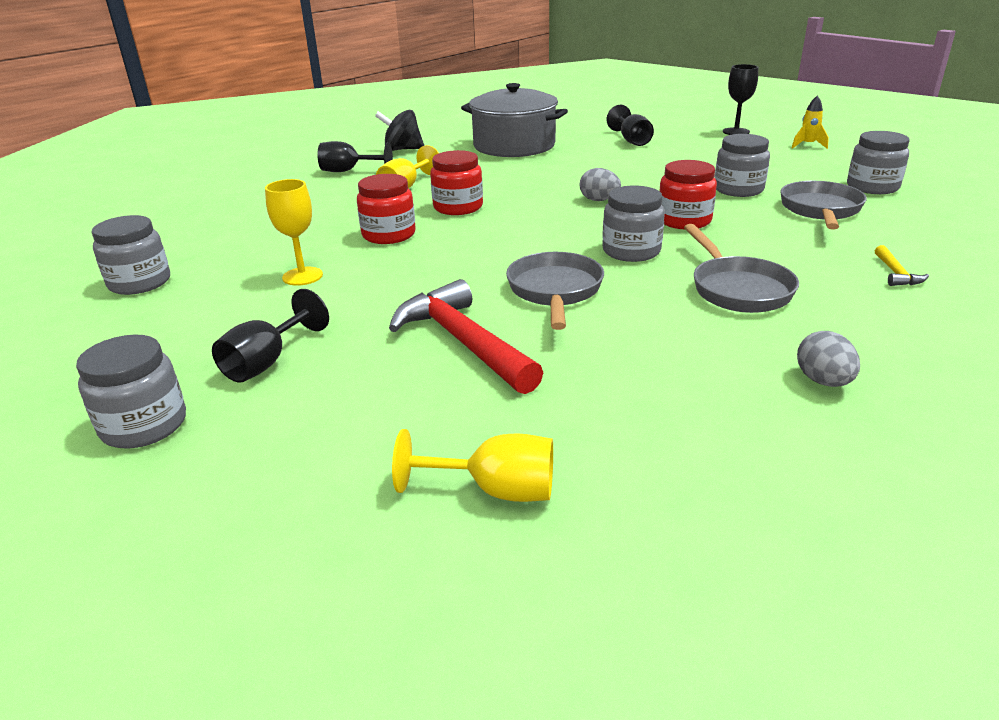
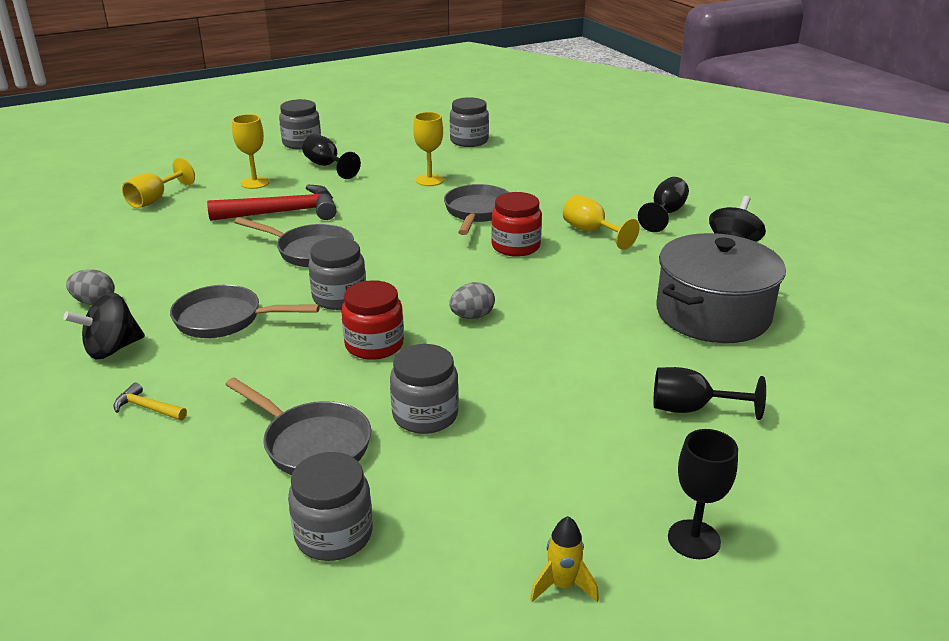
camera: 110 degrees right, 0 degrees up
(364, 406) = (255, 183): none -> yellow goblet
(389, 235) = (477, 212): red jar -> grey pan
(868, 325) = (112, 349): none -> black spinning top

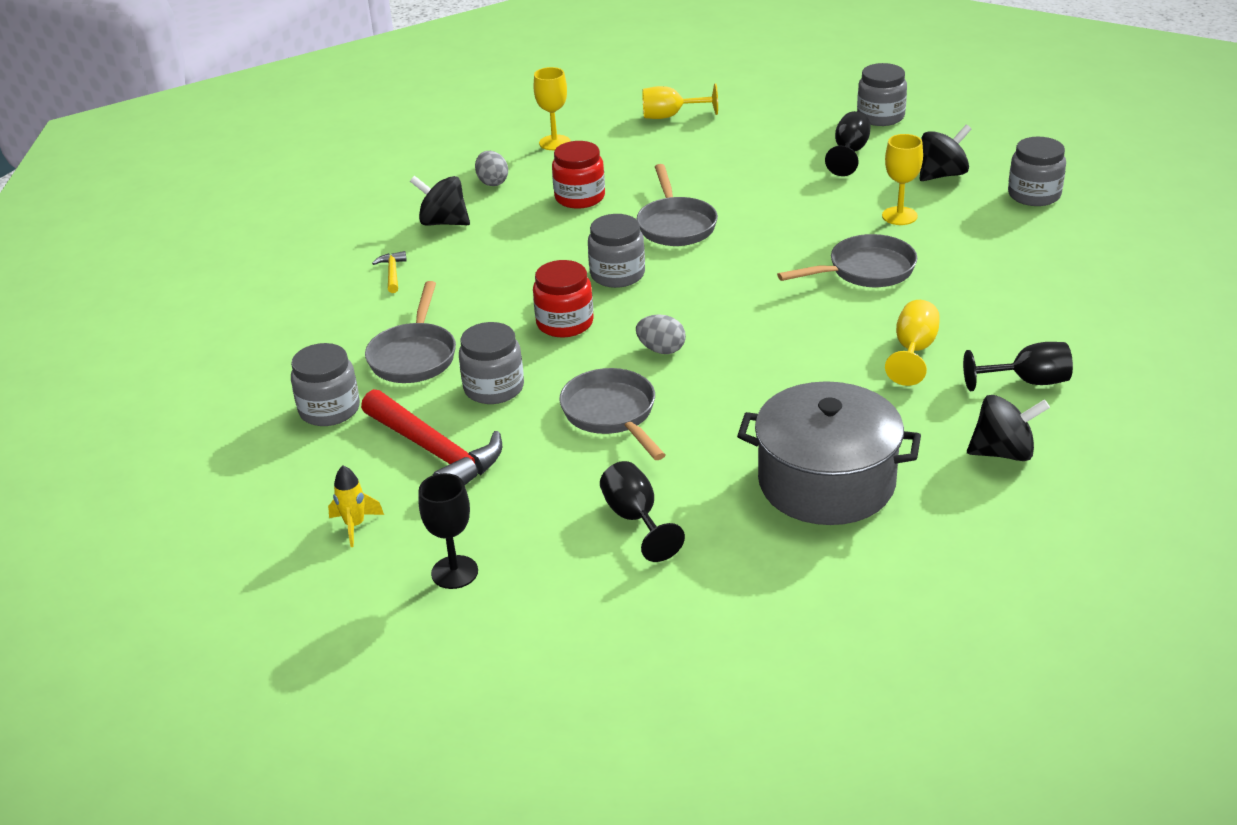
camera: 60 degrees right, 5 degrees up
(225, 319) = (528, 243): grey pan -> grey pan (612, 414)
(255, 183) = (763, 139): yellow goblet -> yellow goblet (554, 143)
(283, 212) = (726, 179): red hammer -> red hammer (435, 452)
(403, 153) = (942, 175): none -> black spinning top
(515, 246) = (821, 320): red jar -> red jar (580, 197)

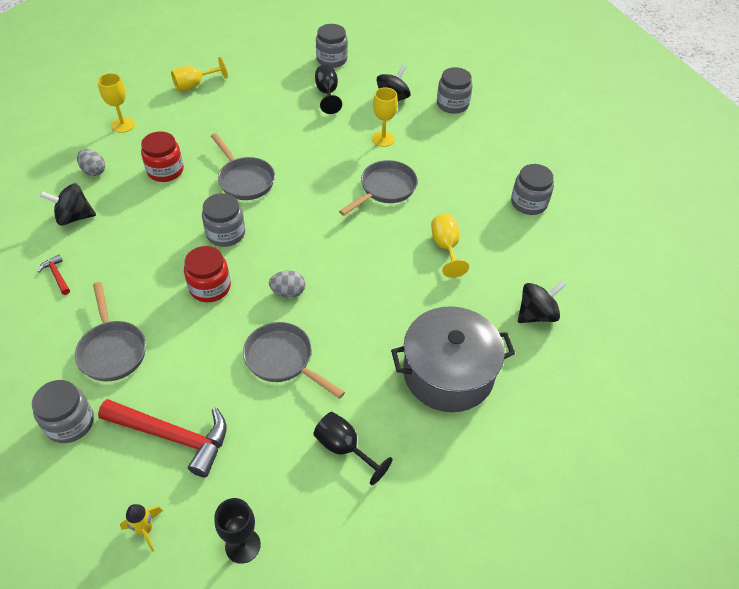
camera: 30 degrees left, 15 degrees up
(392, 273) = (57, 275): yellow hammer -> red hammer
(494, 388) = (187, 362): grey jar -> grey jar (528, 203)
(1028, 382) = (522, 253): black goblet -> none

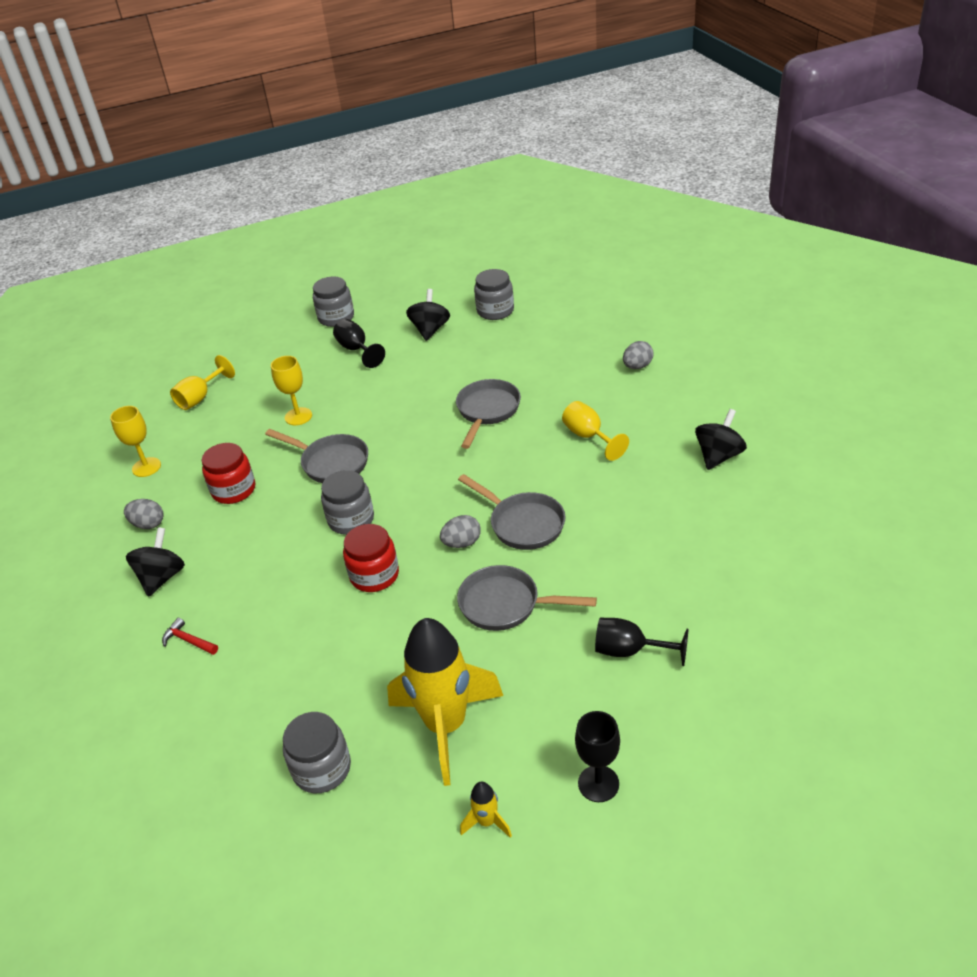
camera: 20 degrees left, 10 degrees down
(74, 217) = (162, 577): black spinning top -> black spinning top turned 135 degrees clockwise
(112, 350) = (313, 680): grey pan -> grey pan (523, 523)
(172, 436) = (446, 726): red hammer -> yellow rocket
(383, 139) = (449, 368): yellow goblet -> yellow goblet (298, 416)
(448, 373) = (677, 541): grey pot -> none
(528, 203) = (637, 366): grey jar -> grey egg

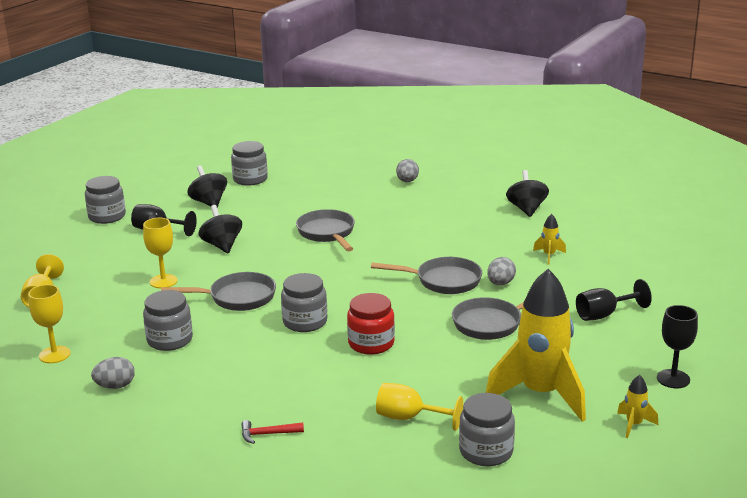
camera: 40 degrees left, 15 degrees down
(162, 577) = (182, 410): black spinning top -> black spinning top (222, 245)
(234, 490) = (170, 340): red jar -> grey jar
(462, 543) = (413, 305): grey egg -> grey egg (500, 283)
(589, 437) = (425, 225): yellow goblet -> yellow goblet (409, 418)
(667, 536) = (549, 255): none -> yellow rocket

